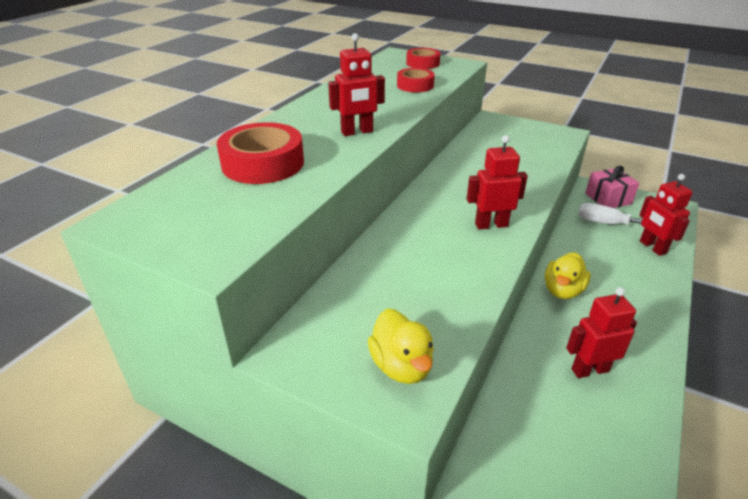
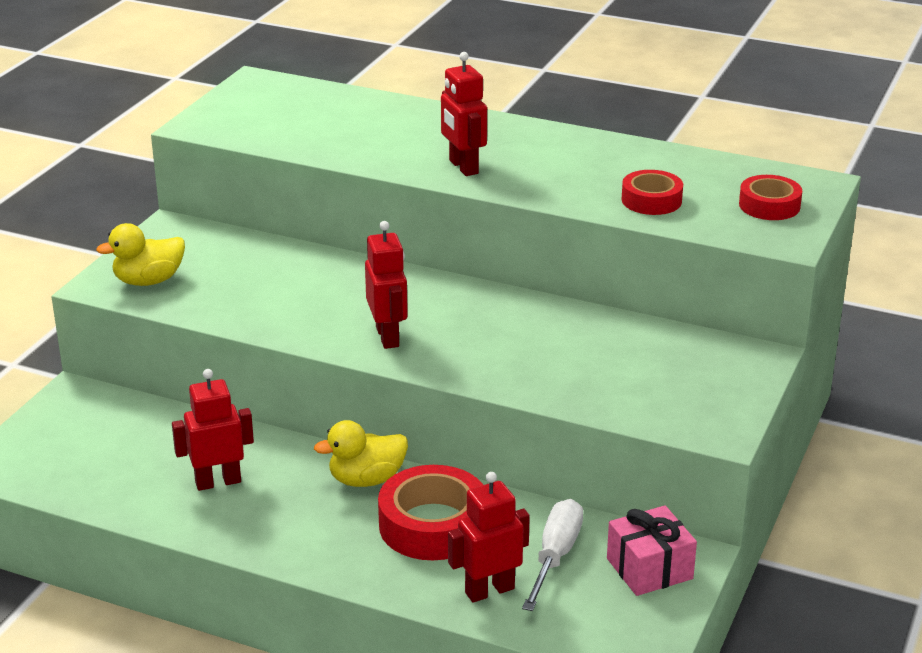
camera: 85 degrees right, 5 degrees down
(263, 163) = (371, 124): red tape -> red tape (433, 525)
(562, 290) = (366, 480): yellow duck -> yellow duck turned 45 degrees counterclockwise
(589, 370) = (218, 482): red robot -> red robot turned 90 degrees counterclockwise

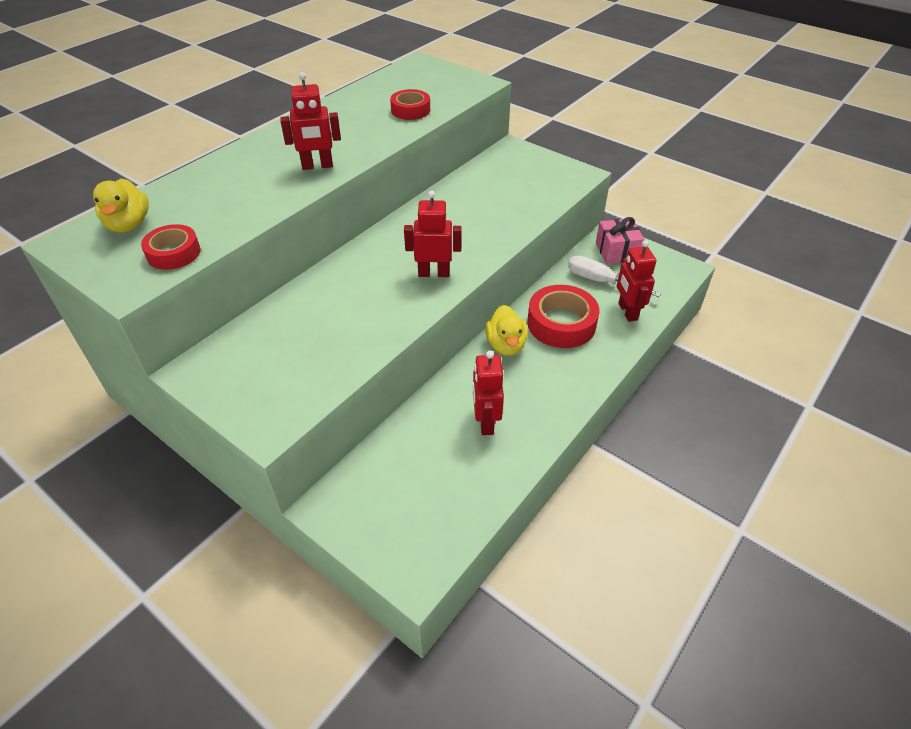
camera: 75 degrees left, 15 degrees up
(148, 281) = (280, 394): yellow duck -> yellow duck (129, 225)
(769, 205) = (438, 79): red tape -> red tape (173, 253)

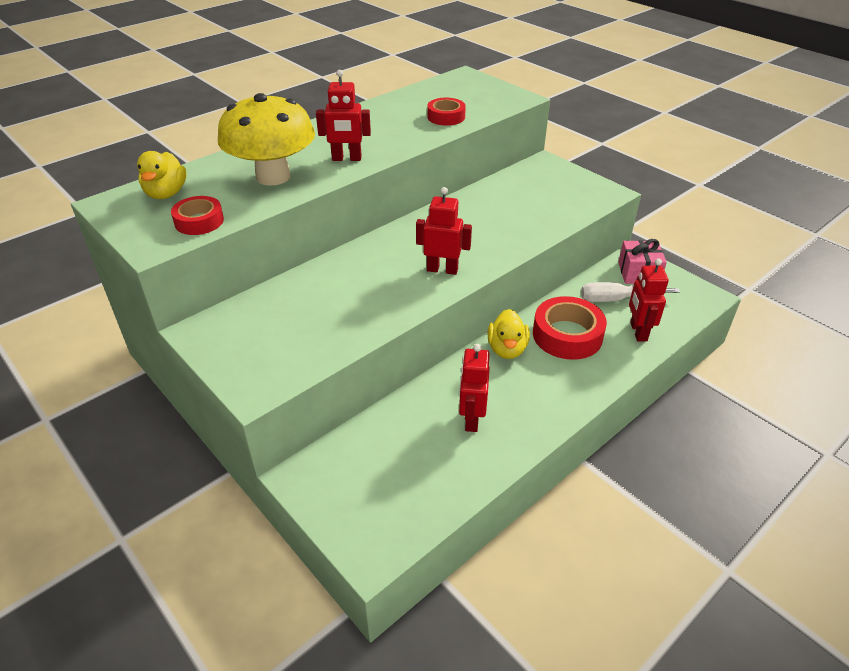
camera: 10 degrees right, 5 degrees down
(243, 194) = (273, 176): none -> yellow mushroom
(600, 281) = (616, 299): white screwdriver -> white screwdriver turned 45 degrees counterclockwise

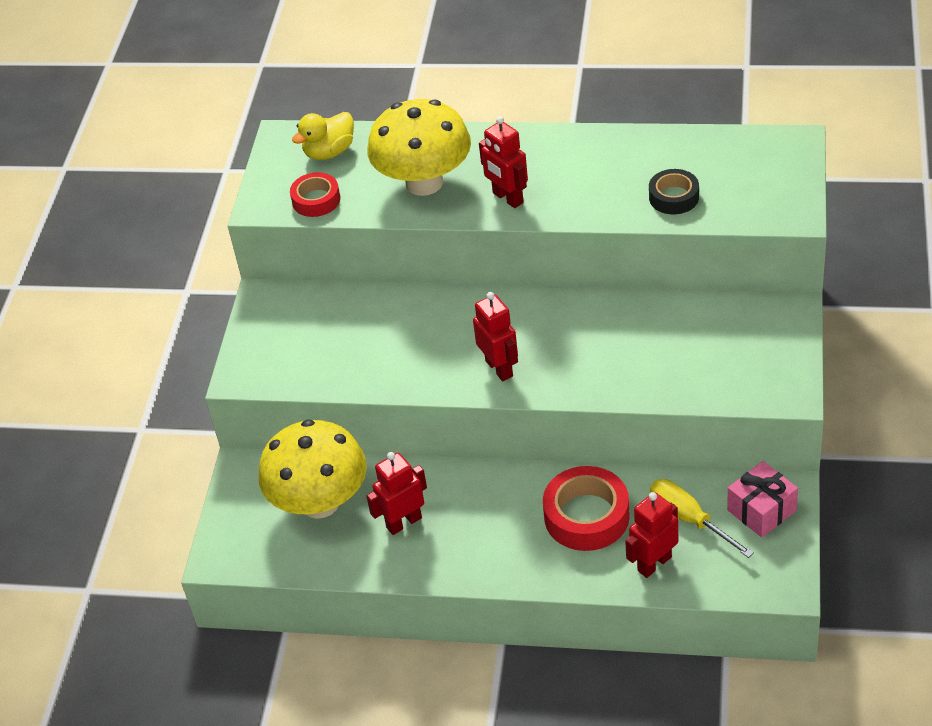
camera: 55 degrees right, 5 degrees up
(395, 452) = (320, 502): none -> yellow mushroom
(446, 117) = (674, 197): red tape -> black tape
(507, 349) = (517, 488): yellow duck -> none
(616, 299) = (689, 519): white screwdriver -> yellow screwdriver

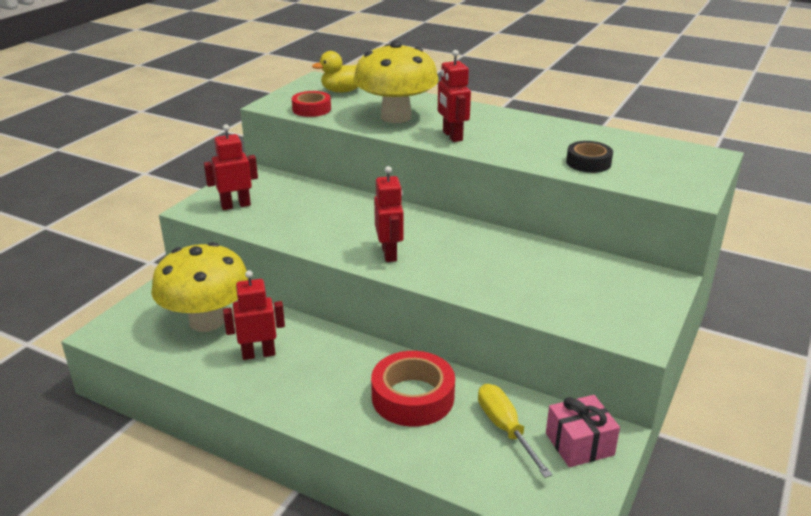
camera: 15 degrees right, 15 degrees down
(654, 563) = (451, 455): red robot -> red robot (235, 205)

